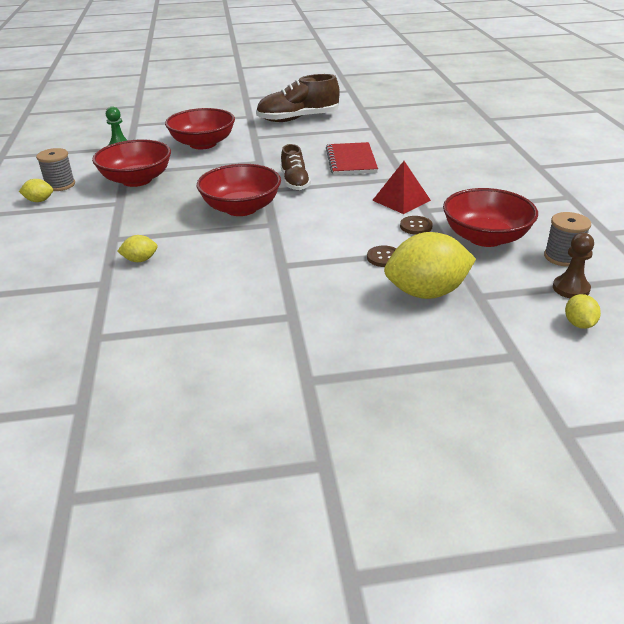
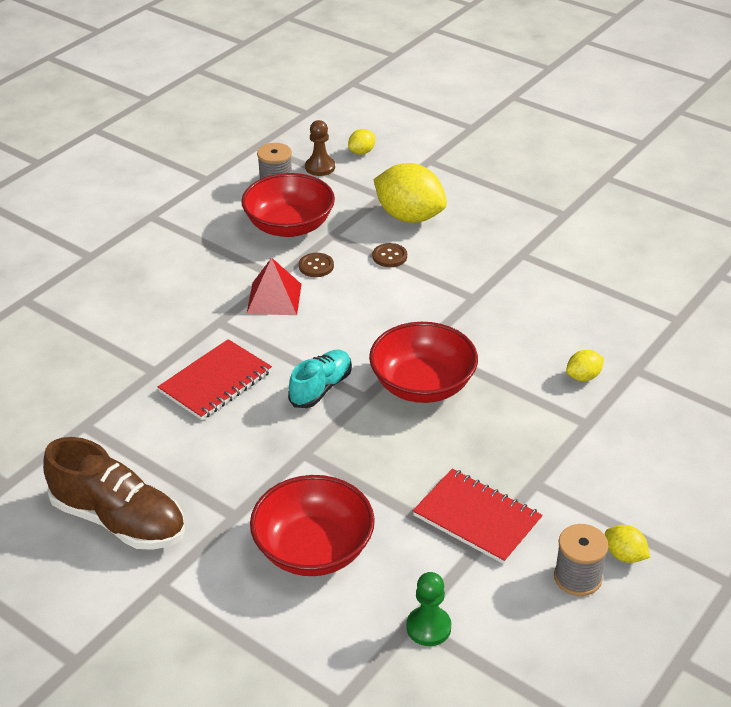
camera: 135 degrees left, 5 degrees up
(136, 180) = (477, 518): red bowl -> red notebook
(140, 260) = (583, 377): yellow lemon -> yellow lemon turned 60 degrees counterclockwise
(295, 182) = (321, 388): brown shoe -> turquoise shoe

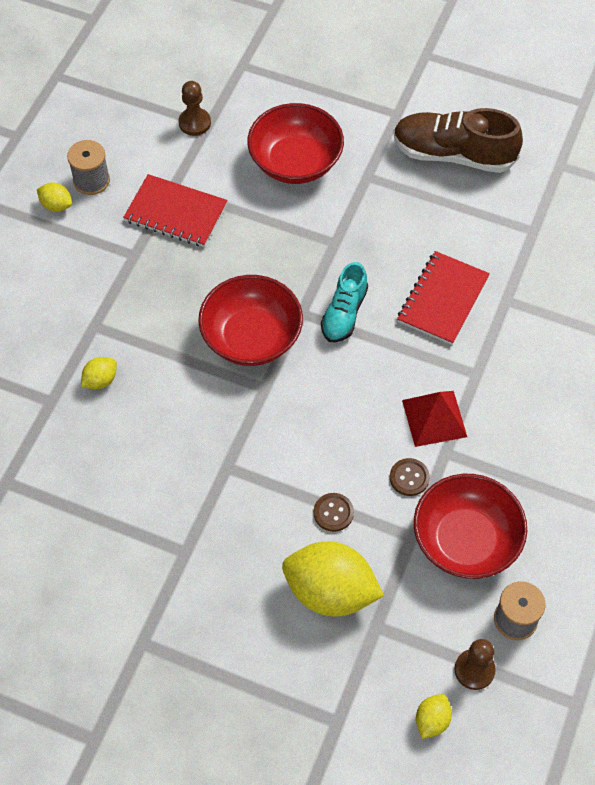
camera: 165 degrees right, 20 degrees up
(428, 627) = (194, 123): green pawn -> brown pawn

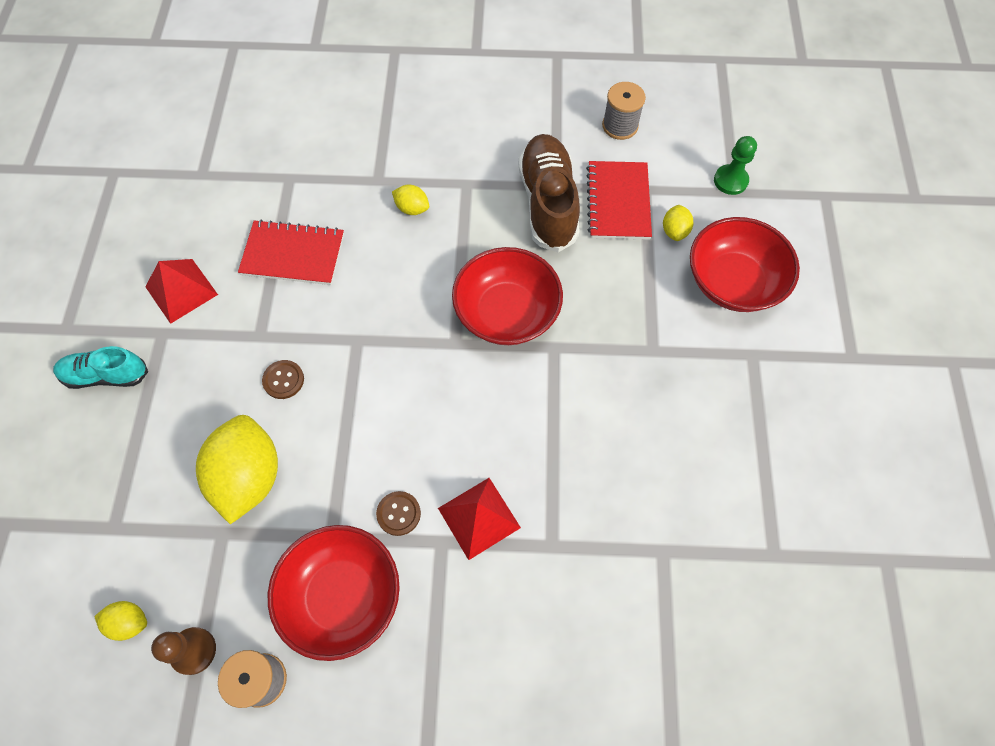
camera: 70 degrees right, 5 degrees up
(56, 205) = (580, 110): yellow lemon -> yellow lemon (674, 231)
(99, 615) = (181, 290): none -> red pyramid
(194, 123) = (730, 181): brown pawn -> green pawn
(333, 513) = (336, 452): brown button -> brown button (283, 380)
(344, 313) = (570, 387): turquoise shoe -> turquoise shoe (106, 375)
(443, 299) = (632, 481): red notebook -> red notebook (293, 255)
(453, 154) = (831, 433): brown shoe -> brown shoe (548, 203)

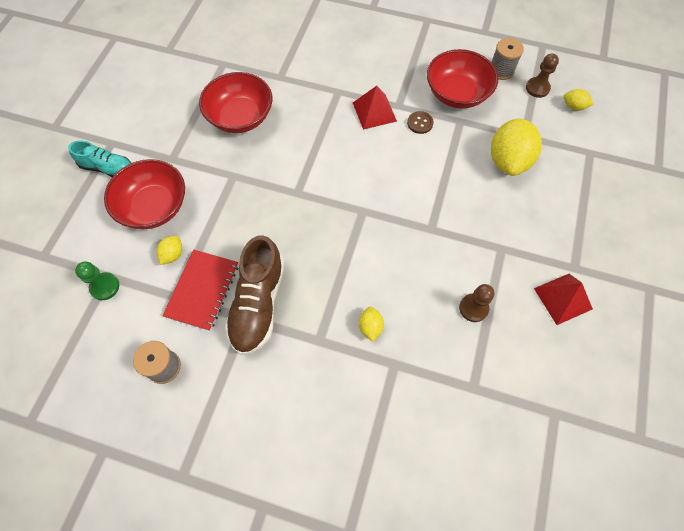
camera: 165 degrees left, 0 degrees up
(106, 375) = (611, 245): turquoise shoe -> turquoise shoe (107, 168)
(283, 380) = (485, 213): brown button -> none
(293, 255) = (473, 308): red notebook -> brown pawn
(412, 208) = (370, 327): yellow lemon -> yellow lemon turned 45 degrees clockwise
(507, 313) = (321, 223): red bowl -> red bowl (240, 117)

